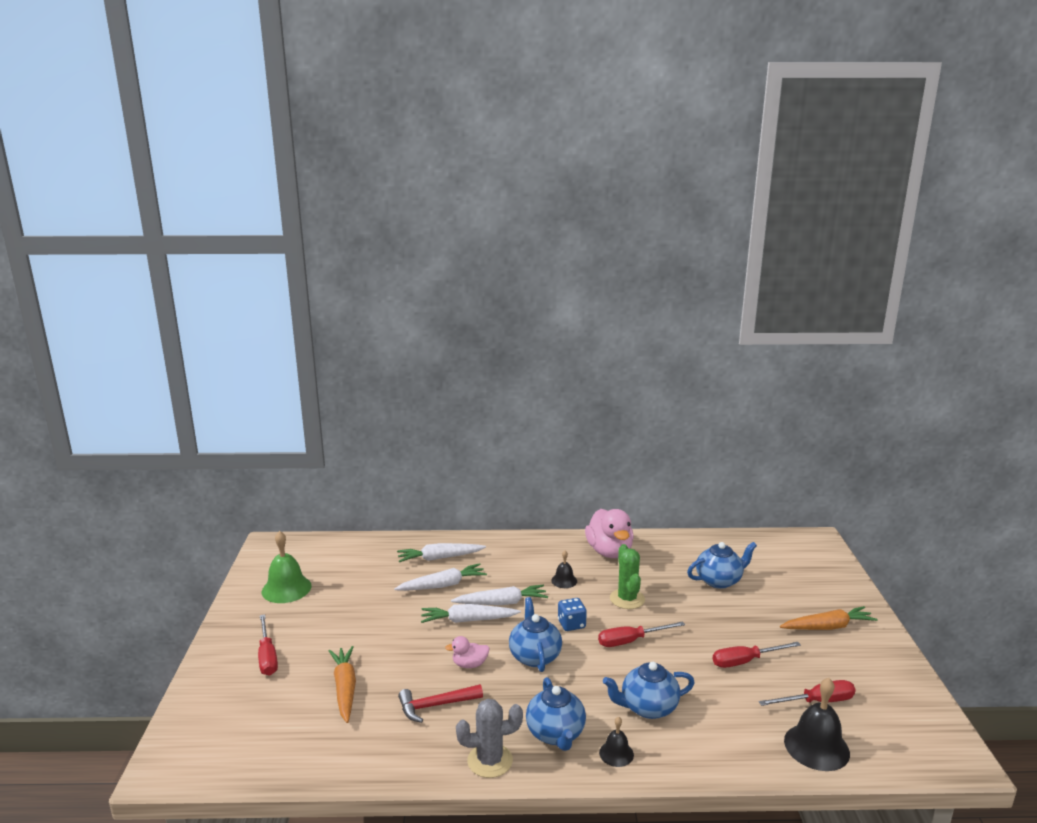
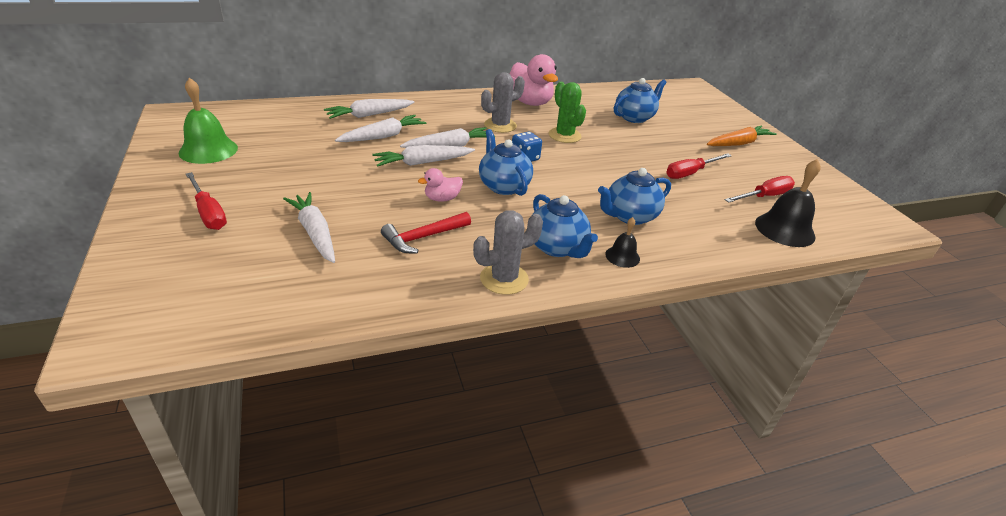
camera: 20 degrees left, 15 degrees up
(345, 688) = (315, 233): orange carrot -> white carrot
(564, 580) = (500, 125): black bell -> grey cactus
(631, 641) = (585, 166): red screwdriver -> none

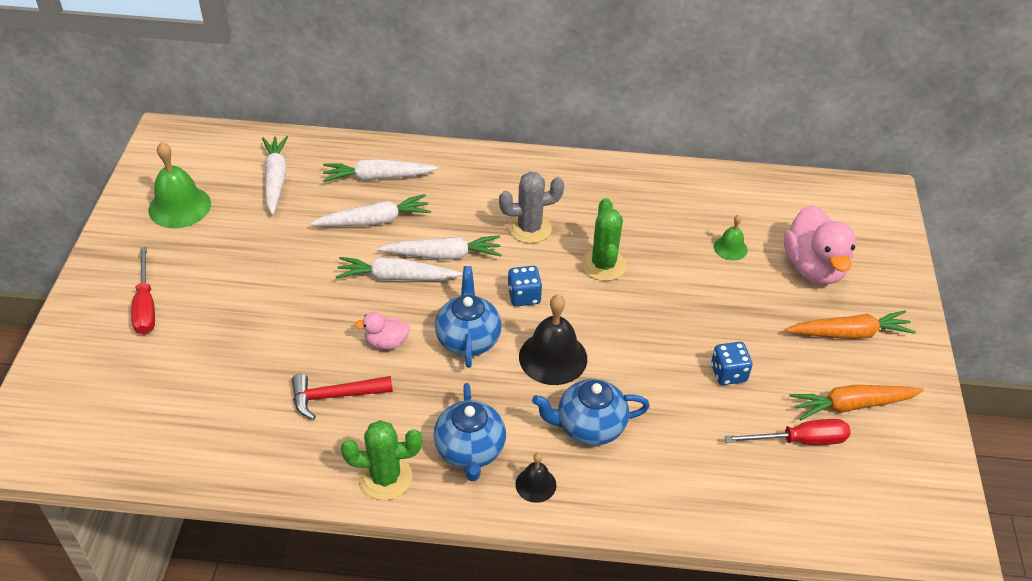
camera: 25 degrees right, 10 degrees up
(315, 233) = (232, 361): white carrot -> white carrot (276, 179)
(504, 279) = (385, 477): grey cactus -> green cactus
(530, 102) = (599, 188): pink duck -> pink duck (813, 268)
(634, 117) = (730, 248): blue teapot -> green bell
(690, 173) = (728, 373): red screwdriver -> blue dice
(774, 174) = (852, 405): none -> orange carrot
(784, 229) = (779, 502): black bell -> black bell (553, 357)

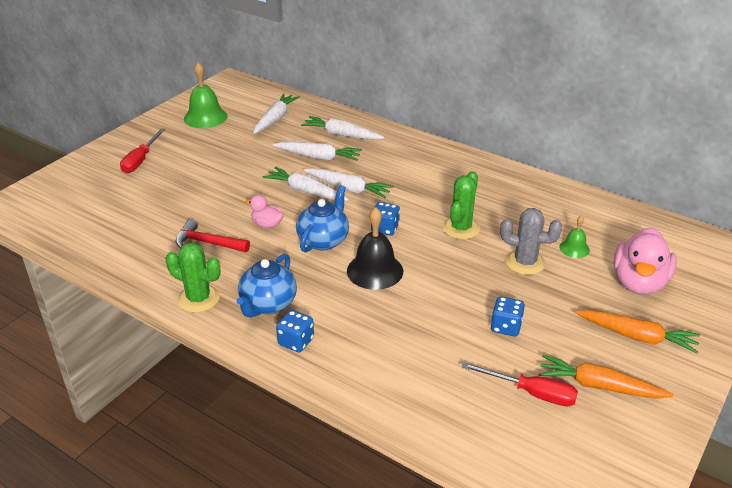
camera: 30 degrees right, 10 degrees down
(529, 228) = (423, 191): grey cactus -> grey cactus (525, 262)
(535, 484) = (296, 341): black bell -> blue dice
(589, 426) = (365, 321): blue teapot -> none

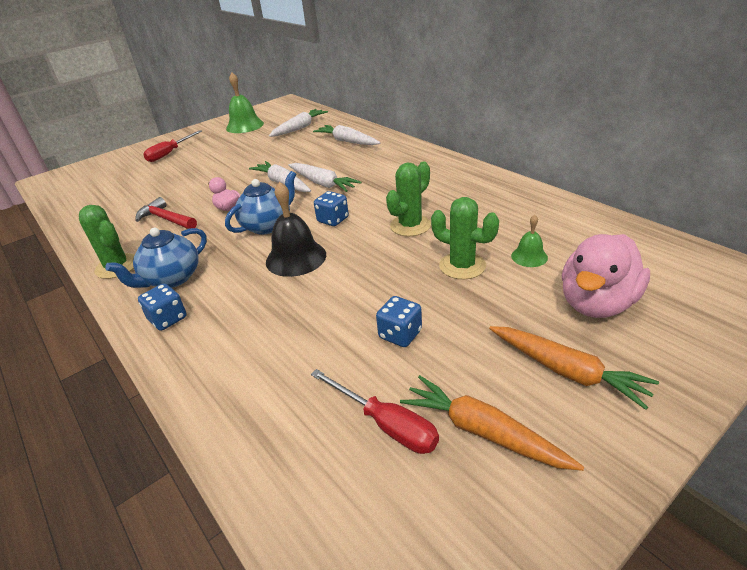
camera: 20 degrees right, 0 degrees up
(318, 157) = (314, 157): white carrot -> none
(525, 262) = (462, 266): grey cactus -> green cactus

